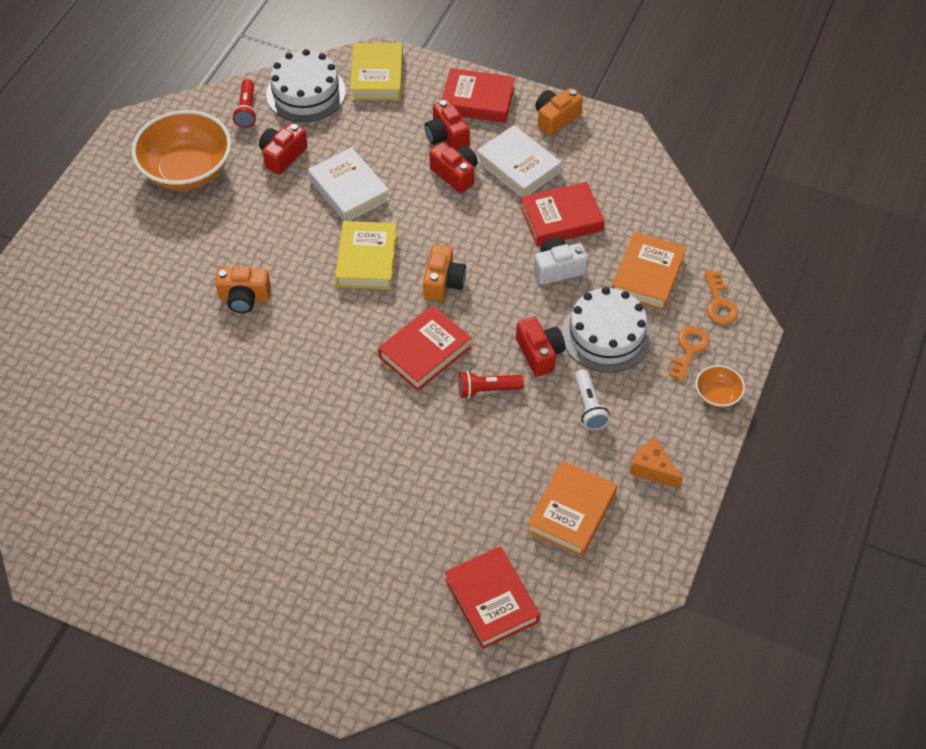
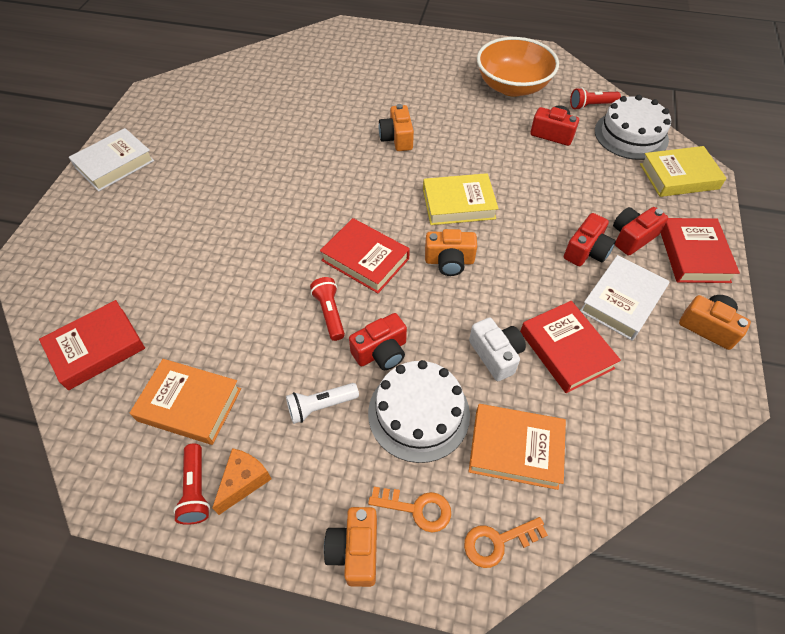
camera: 80 degrees right, 0 degrees up
(349, 190) = (533, 179): white book -> white book (115, 164)
(656, 506) = (196, 490): none -> red flashlight
(717, 395) = (355, 550): orange bowl -> orange camera

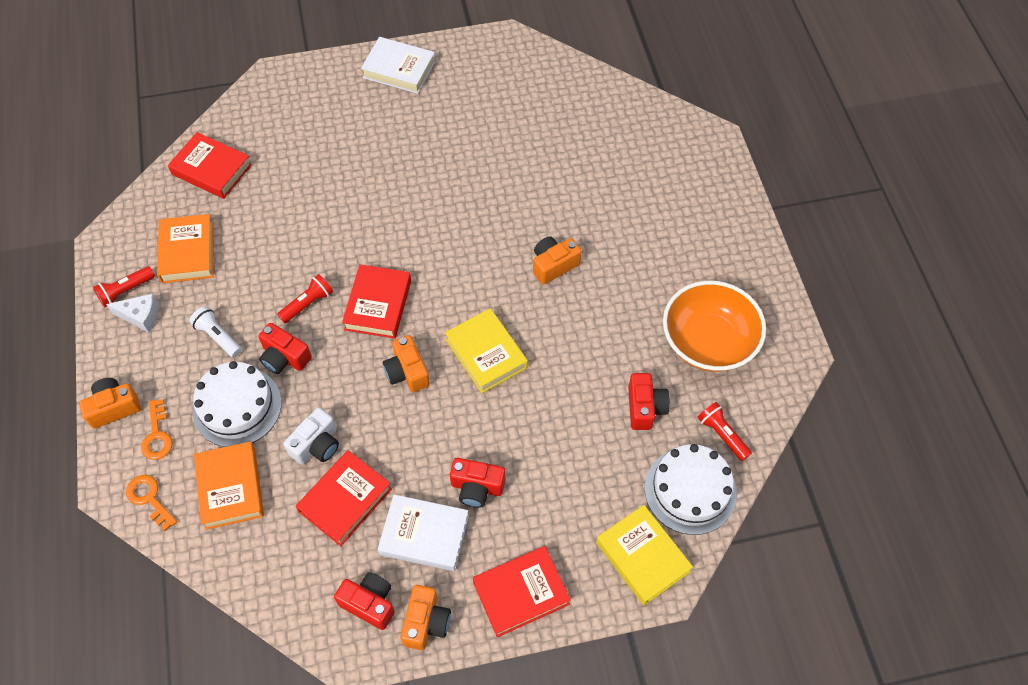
camera: 65 degrees right, 5 degrees up
(244, 481) = (141, 316): orange cheese -> white cheese
(632, 237) = (517, 527): red camera -> red camera (369, 603)

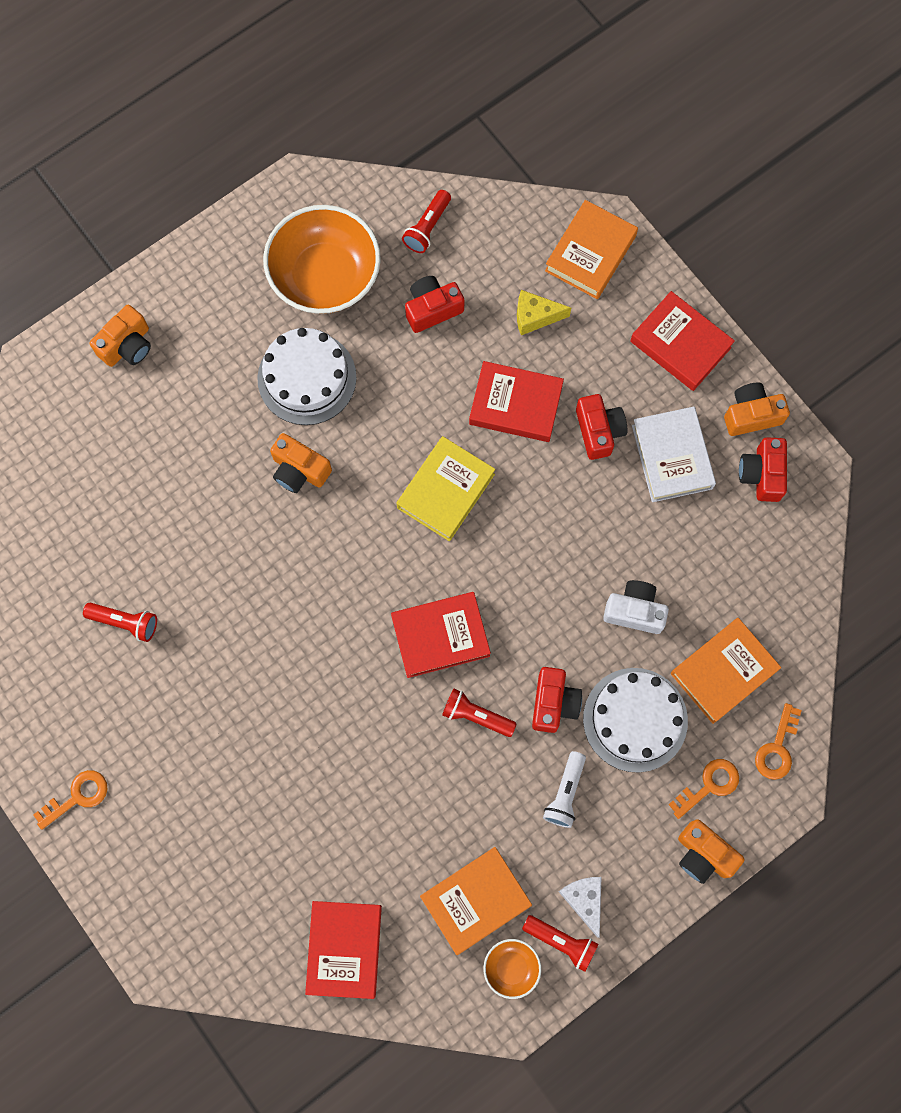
camera: 115 degrees left, 15 degrees up
(132, 255) = (511, 968): none -> orange bowl
(345, 500) = (677, 550): red book -> red book (515, 405)
(399, 69) = (77, 797): white book -> orange key
(407, 372) = (507, 562): orange camera -> orange camera (127, 345)
(498, 128) = (125, 622): none -> red flashlight
(602, 483) = (535, 317): none -> yellow cheese
(642, 557) = (590, 253): yellow book -> orange book
(690, 490) = (502, 236): white cake -> white cake (307, 378)

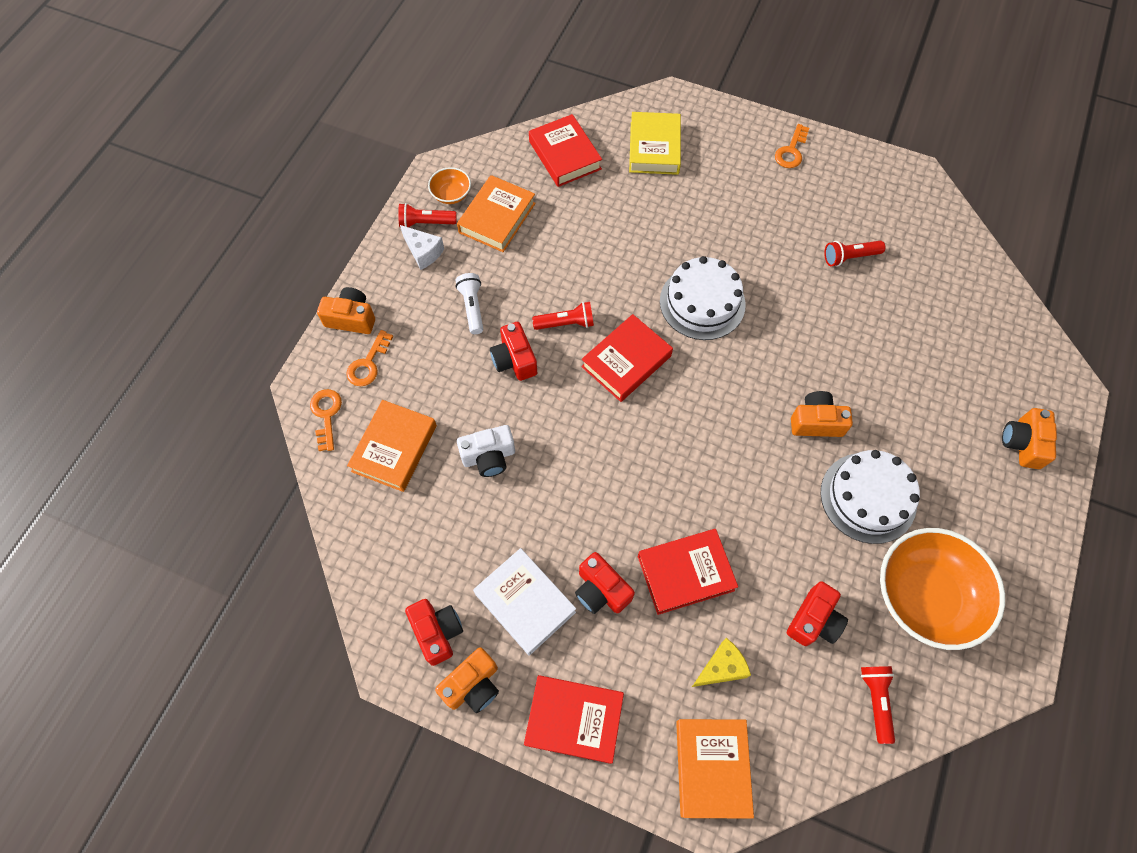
camera: 150 degrees right, 10 degrees down
(445, 491) = (694, 468): yellow book -> yellow book (654, 148)
(635, 719) = (447, 379): white cake -> white cake (702, 302)

